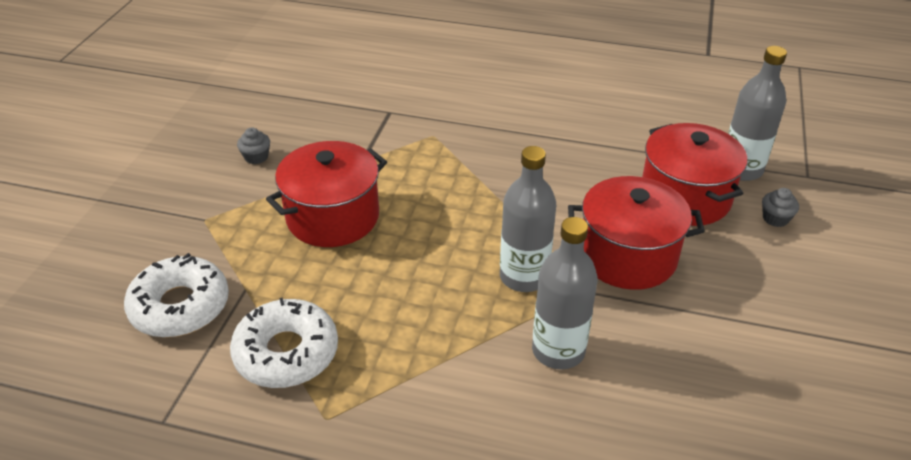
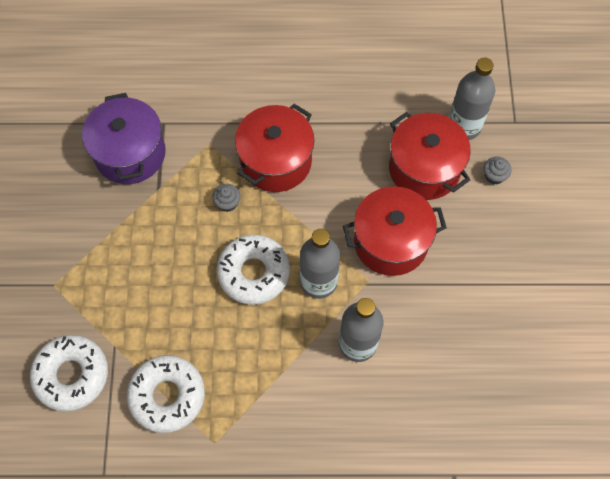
camera: 15 degrees left, 25 degrees up
(256, 157) = (68, 205): grey cupcake -> grey cupcake (227, 203)
(333, 217) = (156, 257): red pot -> red pot (276, 161)
(344, 129) = (130, 153): none -> purple pot
(444, 253) = (254, 273): none -> white donut

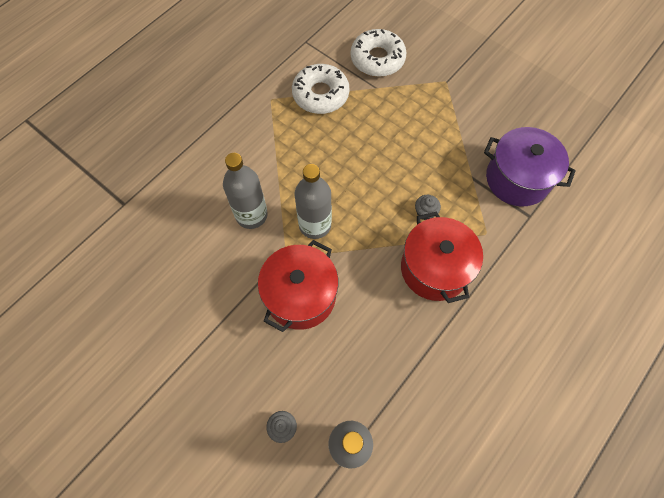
camera: 130 degrees right, 0 degrees up
(254, 273) = (357, 191): white donut -> none
(424, 169) = (337, 374): red pot -> none

